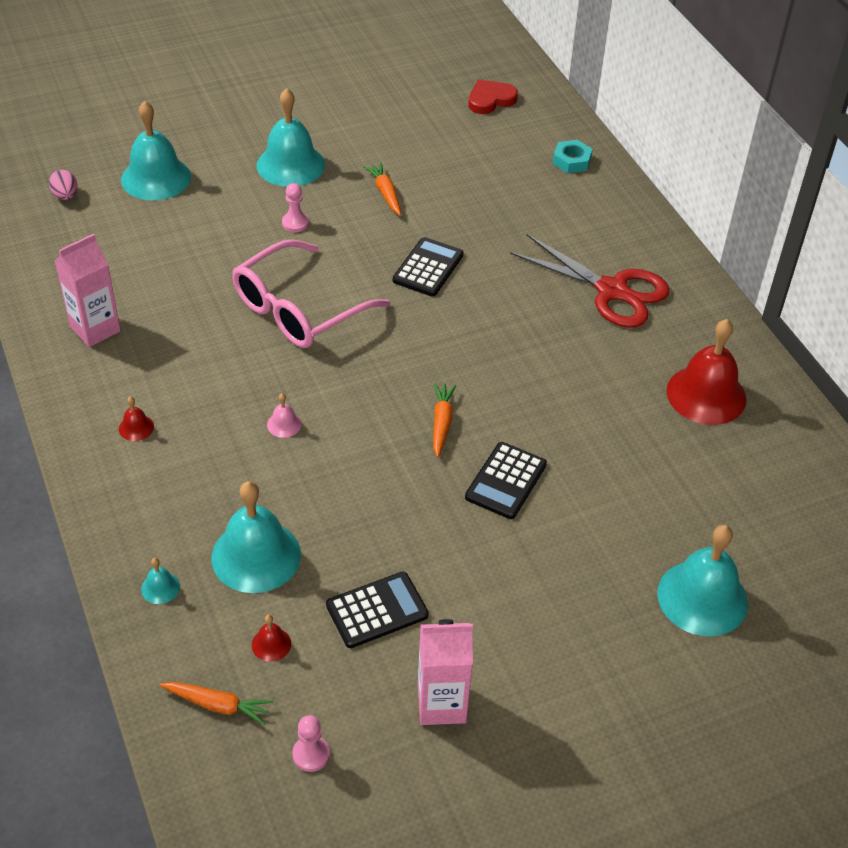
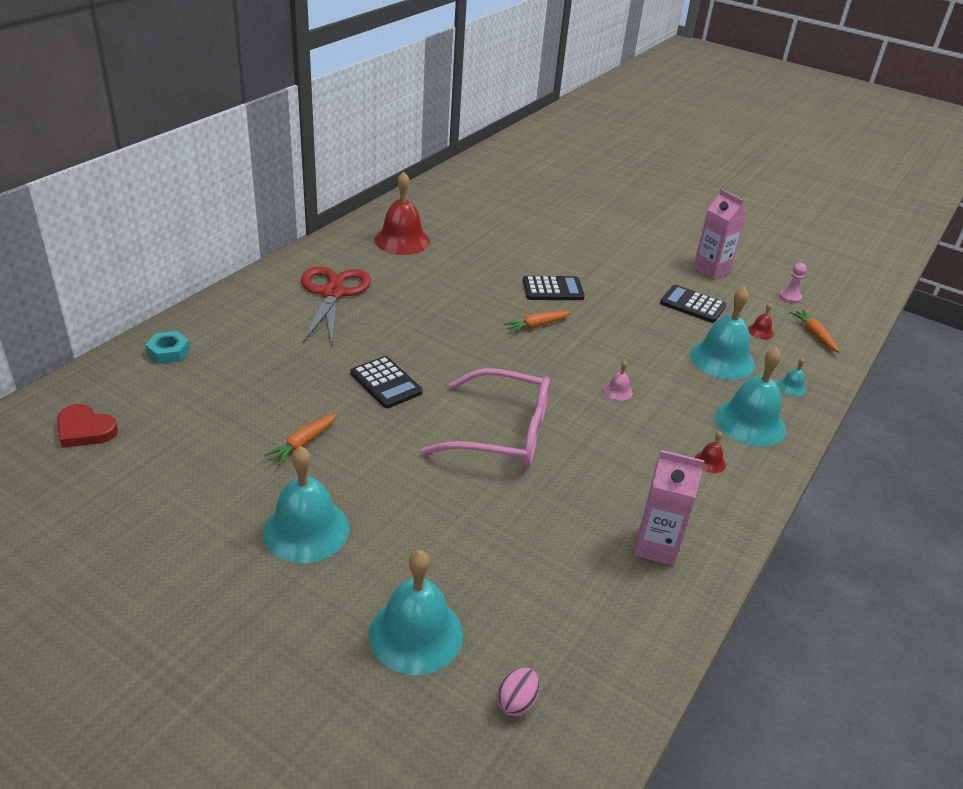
camera: 125 degrees left, 10 degrees down
(295, 223) = (397, 484): pink pawn -> none
(428, 268) = (386, 383): black calculator -> black calculator turned 120 degrees counterclockwise
(702, 598) = (553, 216): turquoise bell -> turquoise bell (750, 422)

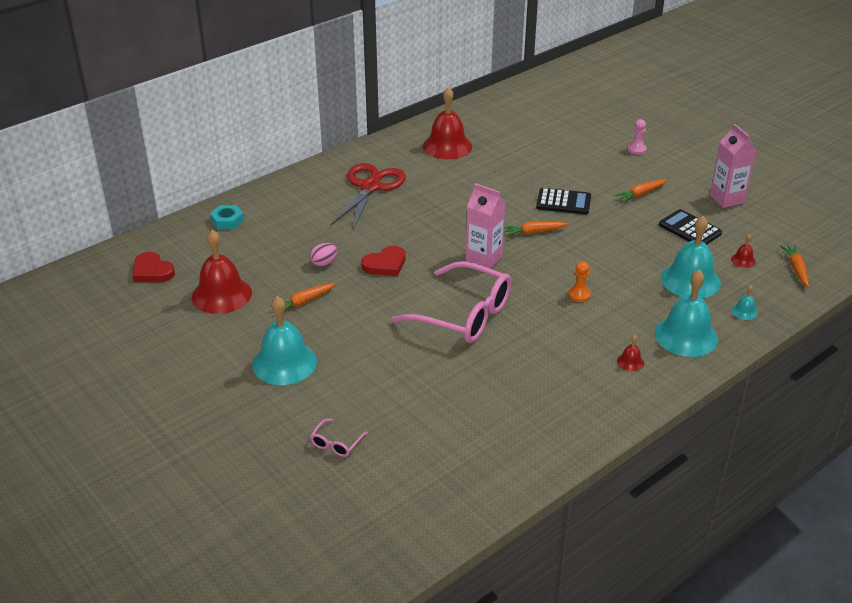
camera: 20 degrees right, 0 degrees up
(191, 449) = (221, 294): none -> red bell
(386, 383) = (385, 264): black calculator -> red heart
(416, 634) = (336, 443): turquoise bell -> pink glasses
(516, 702) = (389, 499): pink egg -> pink egg (324, 263)
(618, 391) = (579, 295): pink bell -> orange pawn
(626, 273) = (640, 194): none -> orange carrot
(656, 546) = (548, 417): pink carton -> pink carton (483, 259)
(790, 297) = (793, 232): pink pawn -> pink pawn (636, 149)

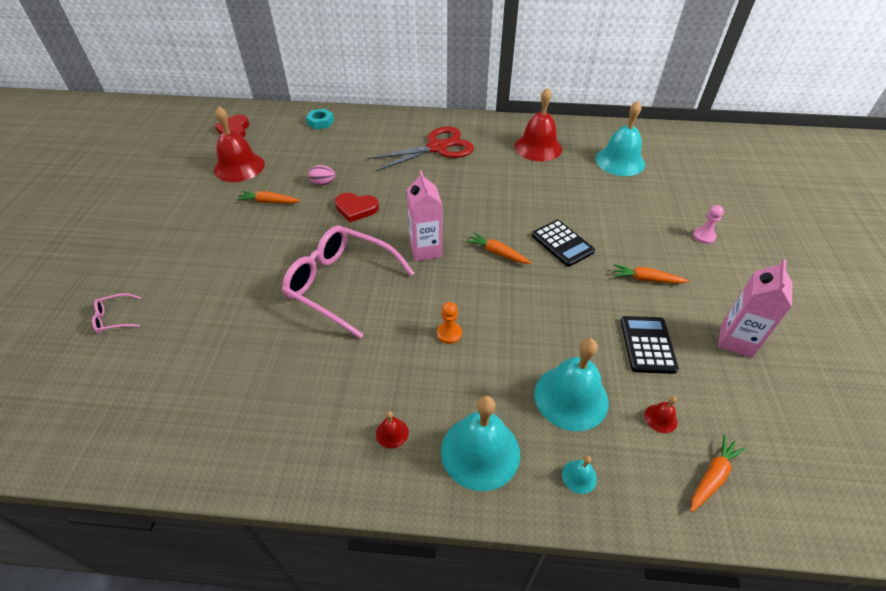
camera: 45 degrees right, 10 degrees up
(284, 363) = (190, 236): turquoise bell -> turquoise bell (620, 161)
(464, 315) = (341, 284): pink glasses -> pink glasses turned 135 degrees clockwise

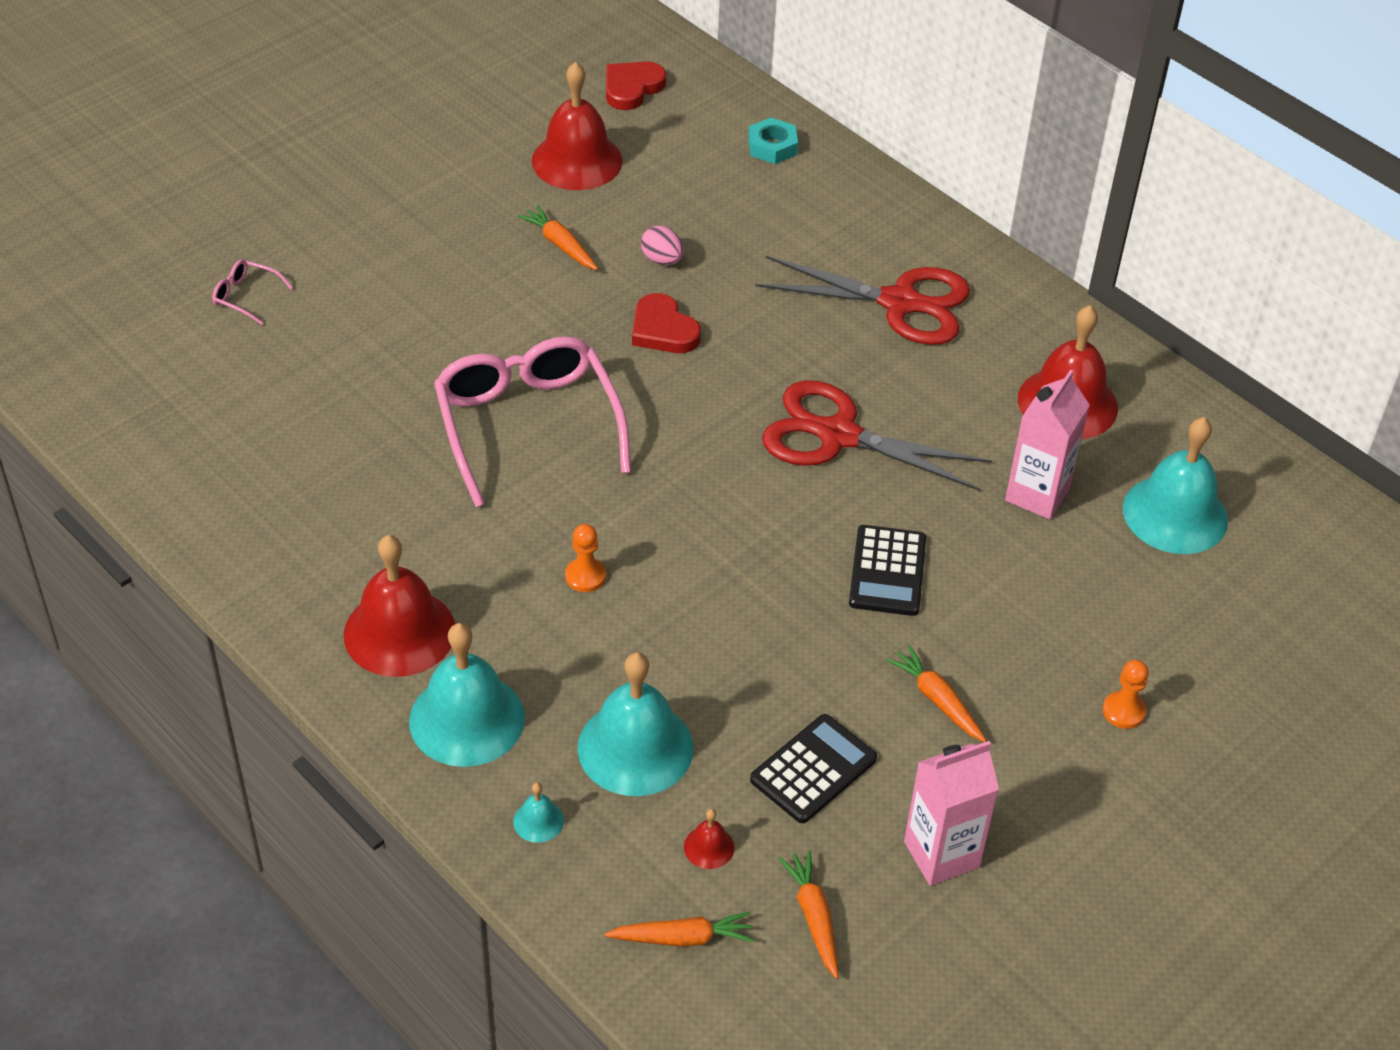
camera: 40 degrees right, 0 degrees up
(392, 433) = (399, 632): red bell -> red bell, size x2.37
(425, 250) = (686, 451): pink carton -> pink carton (1037, 494)
(477, 206) = (838, 435): none -> red scissors
(497, 253) = (777, 521): orange carrot -> orange carrot (813, 917)
(703, 236) = (1123, 711): pink pawn -> orange pawn

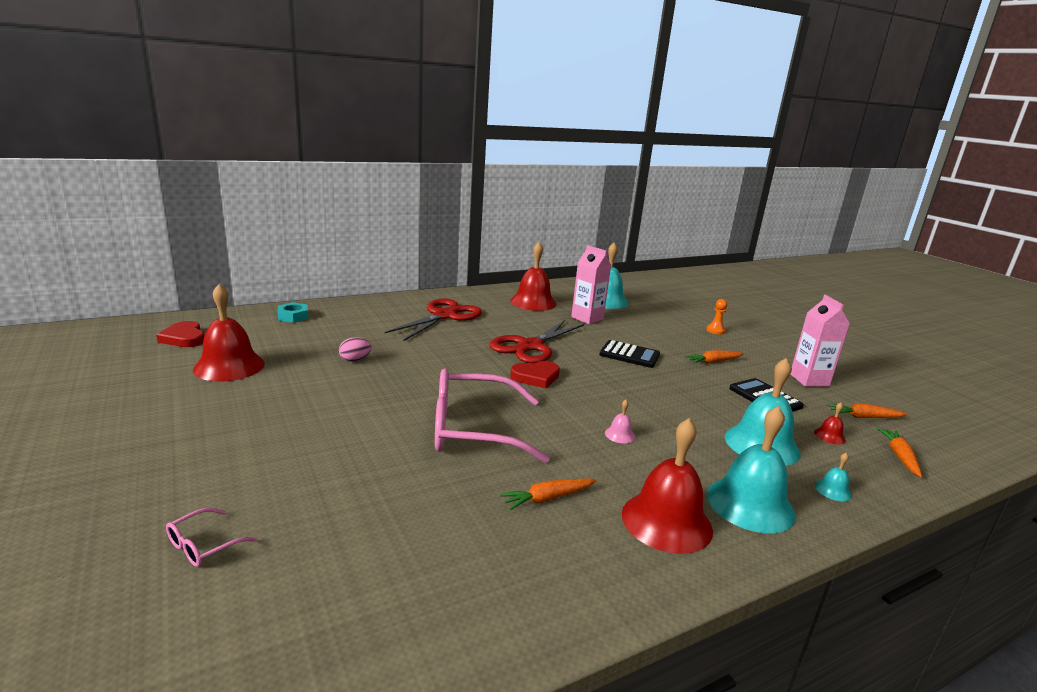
camera: 75 degrees left, 25 degrees down
(560, 245) = (306, 386): orange carrot -> orange carrot (547, 498)
(585, 576) = (620, 435): orange pawn -> pink bell
(663, 330) = (417, 371): red heart -> red heart (536, 377)

